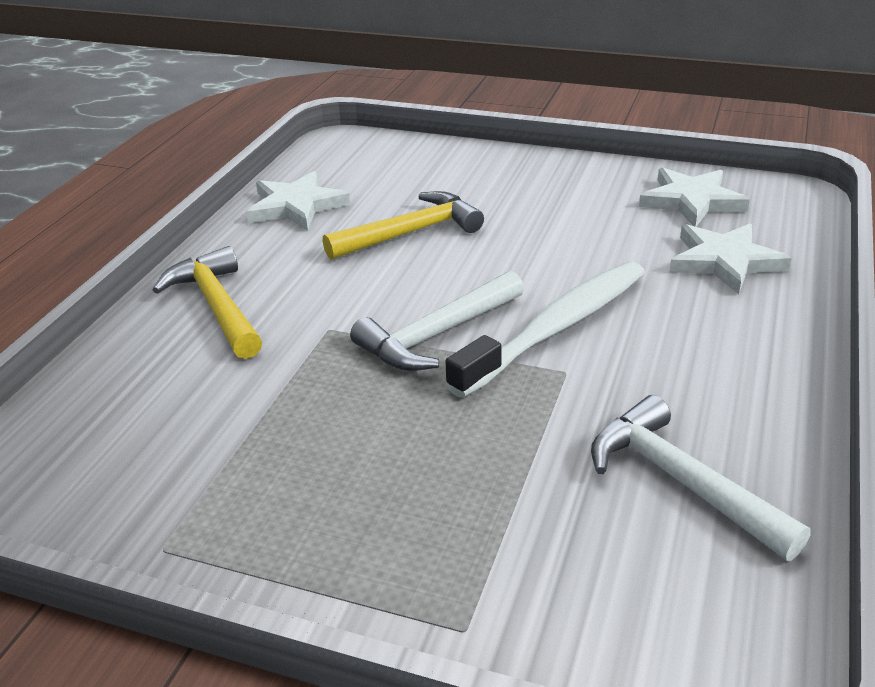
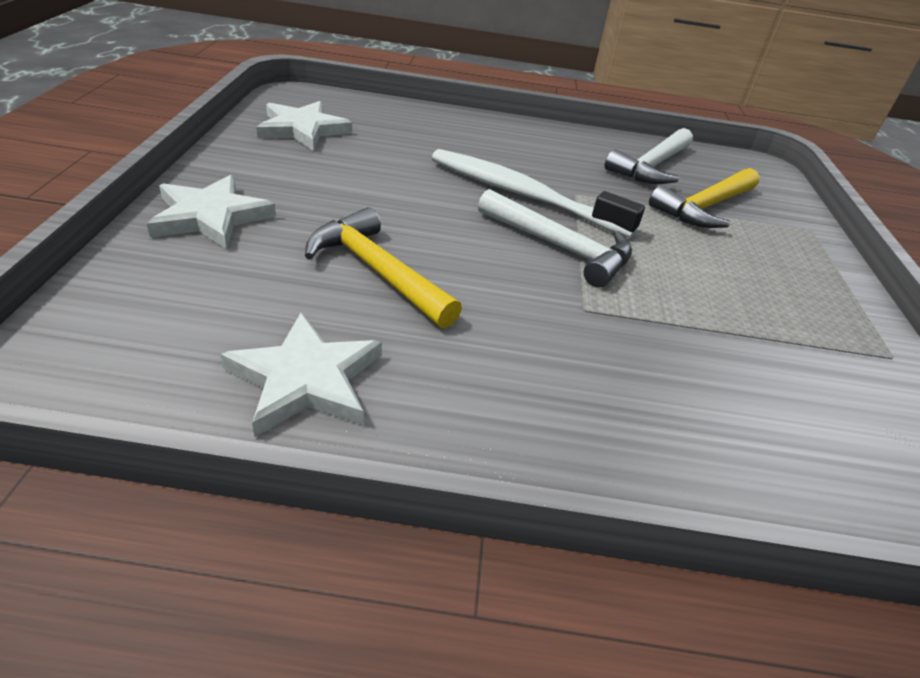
camera: 110 degrees left, 5 degrees up
(217, 306) = (586, 405): yellow hammer -> yellow hammer (705, 207)
(724, 261) = (404, 129): white star -> white star (210, 216)

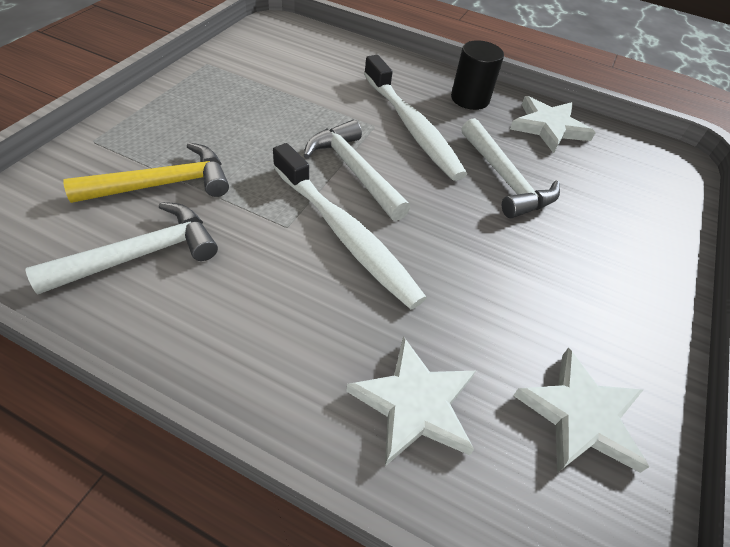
camera: 160 degrees left, 10 degrees up
(210, 216) = (639, 257): white star -> white star (415, 404)
(377, 272) = (505, 179): yellow hammer -> white hammer
(470, 408) = (470, 99): none -> black cylinder
(534, 320) = (412, 127): none -> white toothbrush

